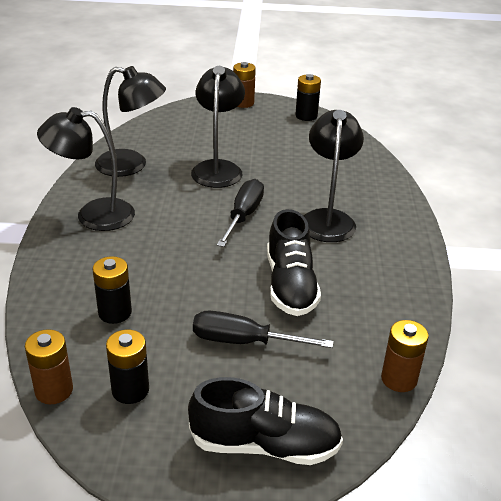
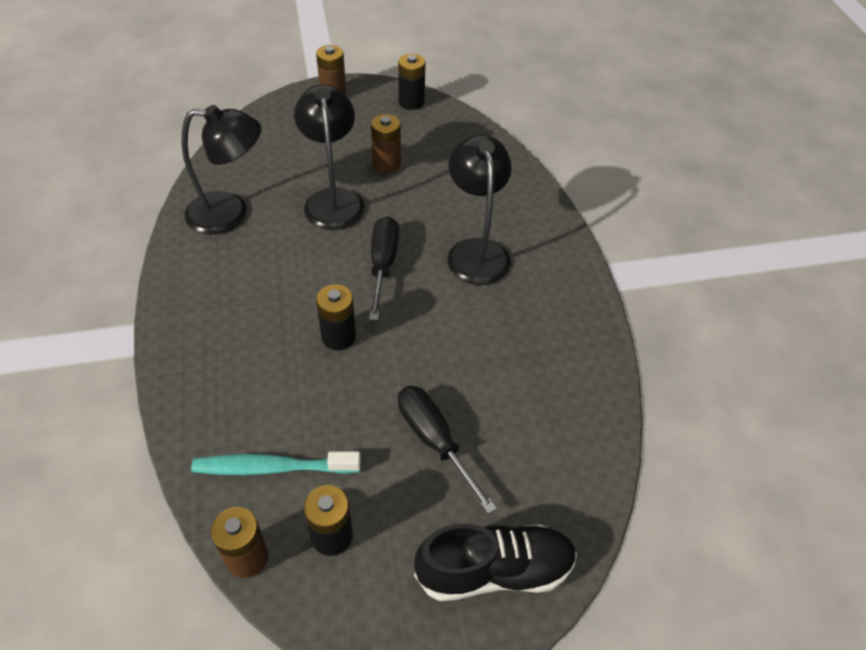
camera: 15 degrees left, 15 degrees up
(93, 215) = (209, 297): black lamp -> none
(99, 333) = (272, 467): none -> turquoise toothbrush
(115, 313) = (280, 434): black battery -> black battery (338, 337)
(244, 341) = (435, 441): black screwdriver -> black screwdriver turned 60 degrees clockwise
(290, 285) = (461, 353): black shoe -> none
(399, 379) = (605, 453): brown battery -> brown battery (386, 164)

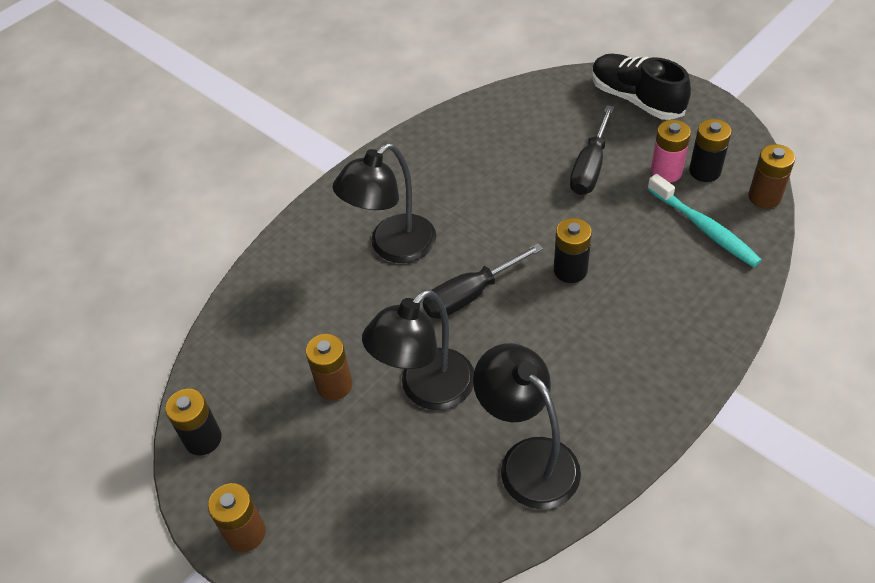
camera: 120 degrees left, 0 degrees up
(366, 500) = (666, 172): none -> pink battery

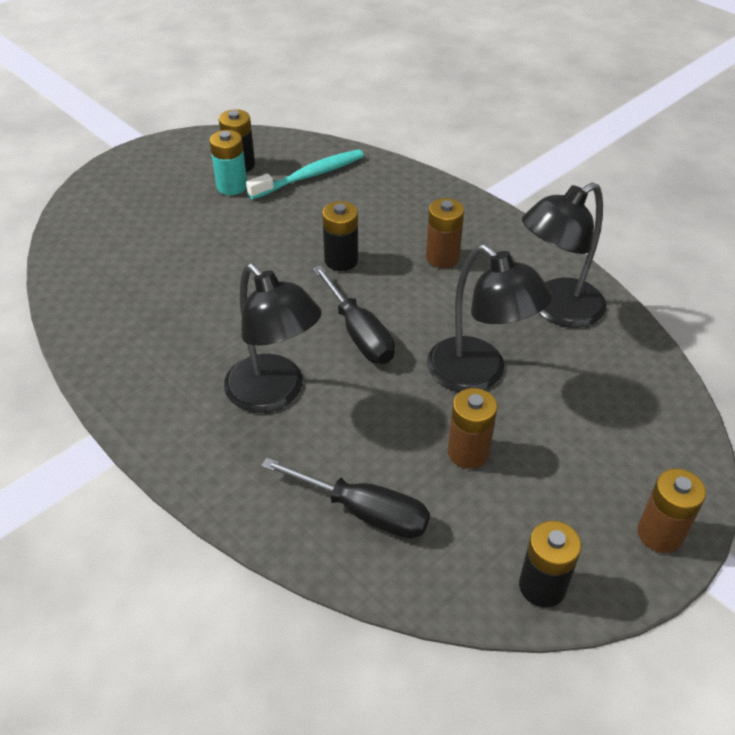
camera: 90 degrees left, 5 degrees down
(590, 167) = (205, 231): black screwdriver -> black screwdriver (363, 511)
(636, 99) = (120, 190): black shoe -> none
(666, 172) = (232, 186): pink battery -> turquoise battery
(764, 197) = (283, 140): brown battery -> brown battery (442, 257)

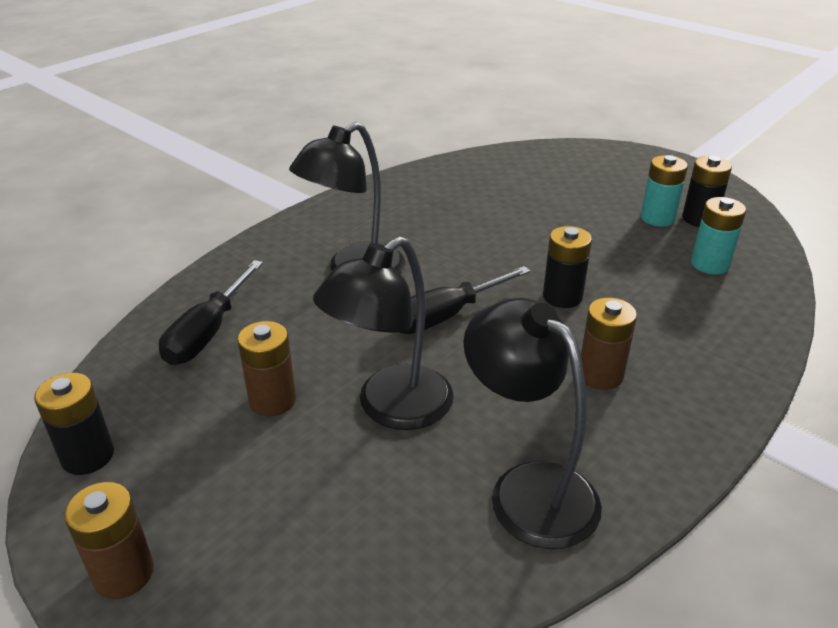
camera: 85 degrees right, 10 degrees down
(310, 176) = (709, 264): turquoise toothbrush -> turquoise battery

